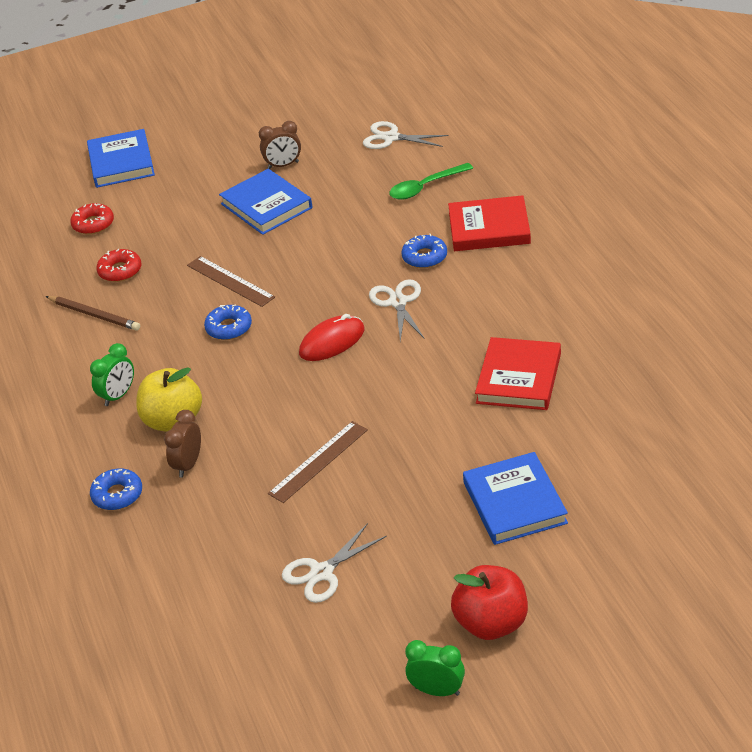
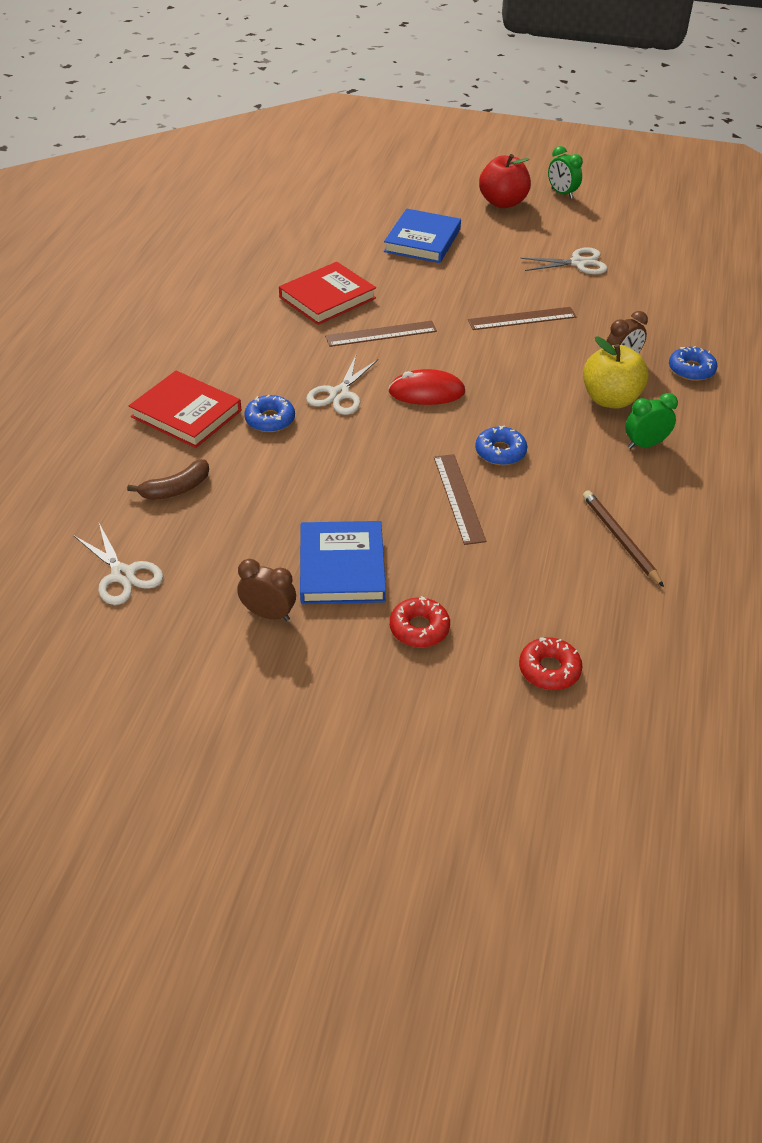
camera: 150 degrees left, 5 degrees up
(120, 271) = (560, 579): red donut -> red donut (419, 628)
(121, 162) = (445, 762): blue book -> none
(425, 187) = (176, 489): green spoon -> brown banana
(428, 371) = (381, 334): none -> brown ruler

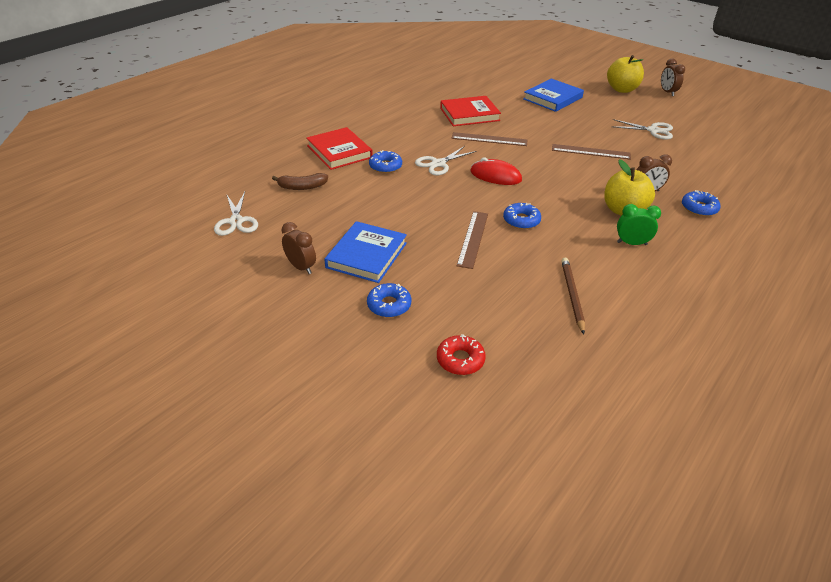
camera: 25 degrees right, 5 degrees down
(419, 628) = (389, 305): red donut -> blue donut
(503, 202) = (622, 89): red apple -> yellow apple
(562, 193) = (667, 92): green clock -> brown clock

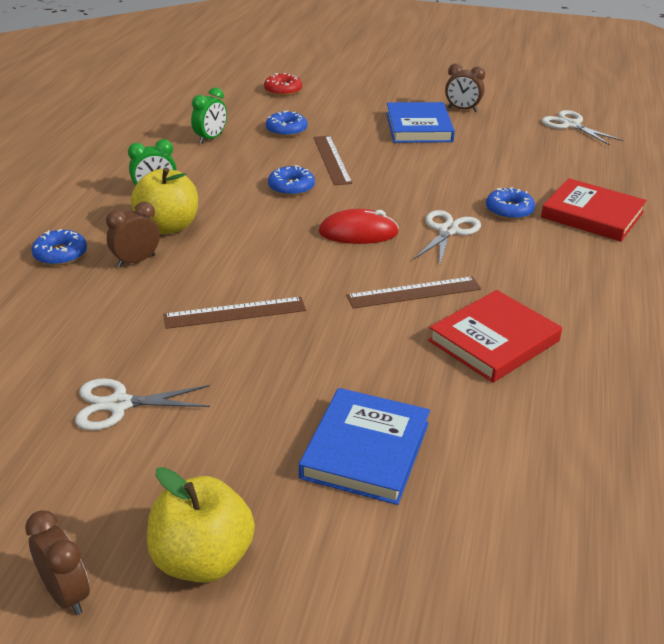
camera: 155 degrees right, 5 degrees down
(302, 187) = (564, 165): brown banana -> none
(389, 305) = (363, 104): blue donut -> blue donut (286, 130)
(572, 295) = (210, 138): brown pencil -> green clock

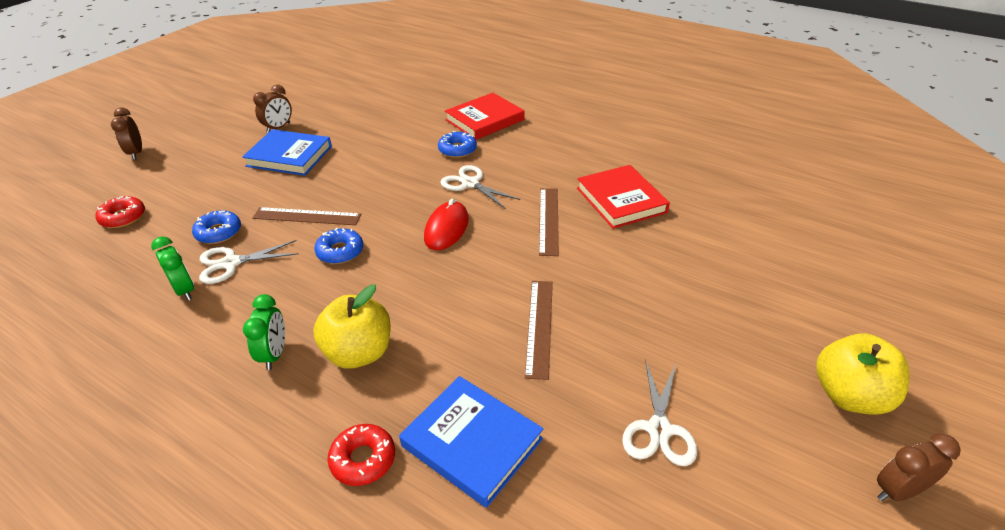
camera: 70 degrees left, 5 degrees up
(60, 254) = (363, 459): blue donut -> red donut
(136, 261) = (415, 388): brown clock -> brown clock (136, 153)
(365, 450) = (732, 287): blue book -> blue book (472, 442)
(571, 125) = (351, 91): white scissors -> white scissors (231, 263)

